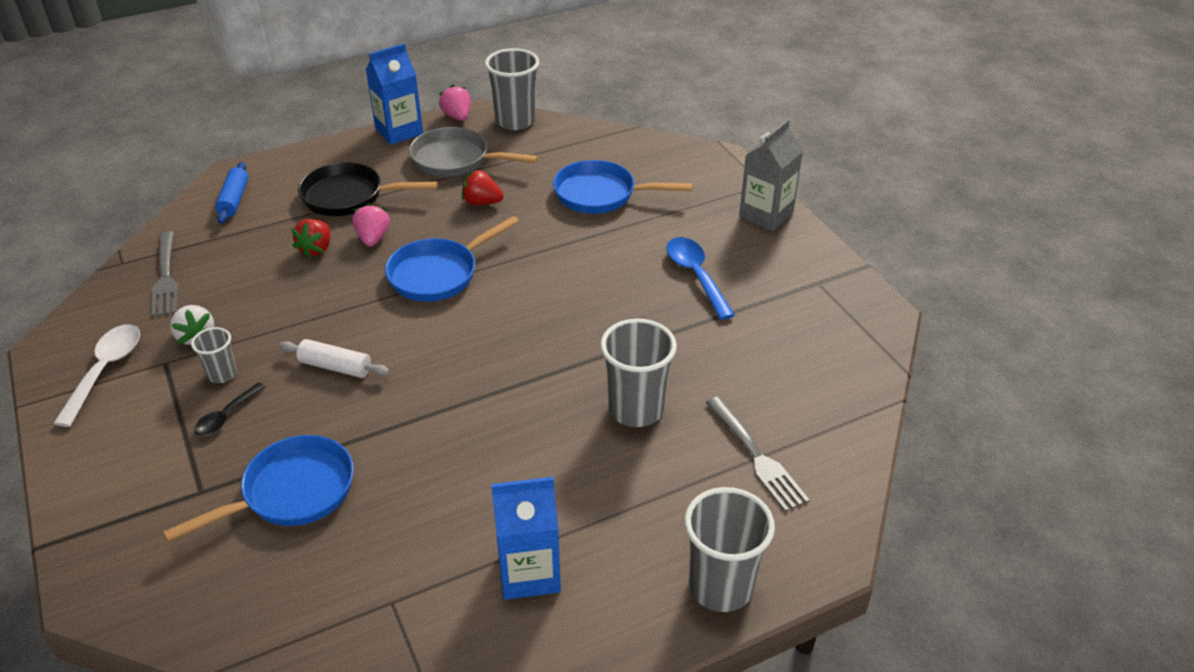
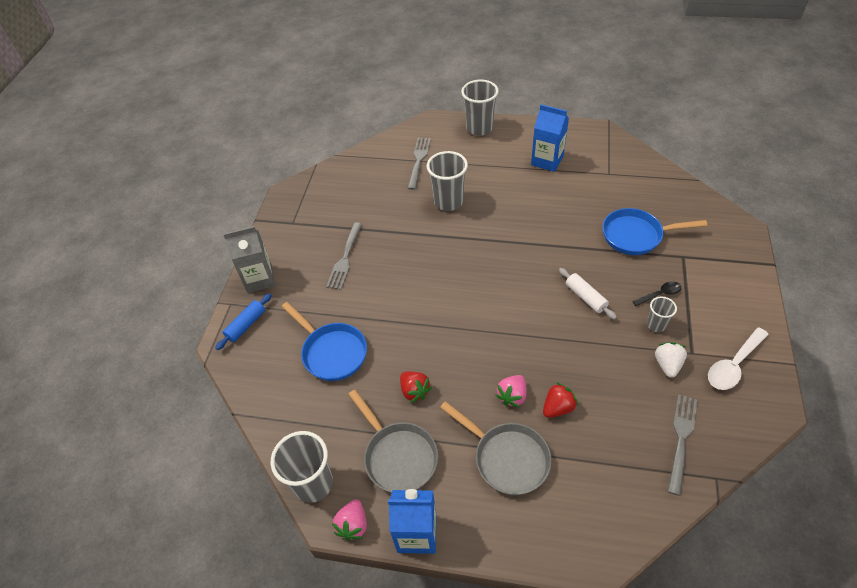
camera: 140 degrees left, 10 degrees up
(234, 200) = (604, 513): blue rolling pin -> blue rolling pin (246, 325)
(349, 196) = (507, 458): black pan -> grey pan
(438, 274) = (487, 337): blue pan -> none
(696, 276) = (345, 258): blue spoon -> grey fork

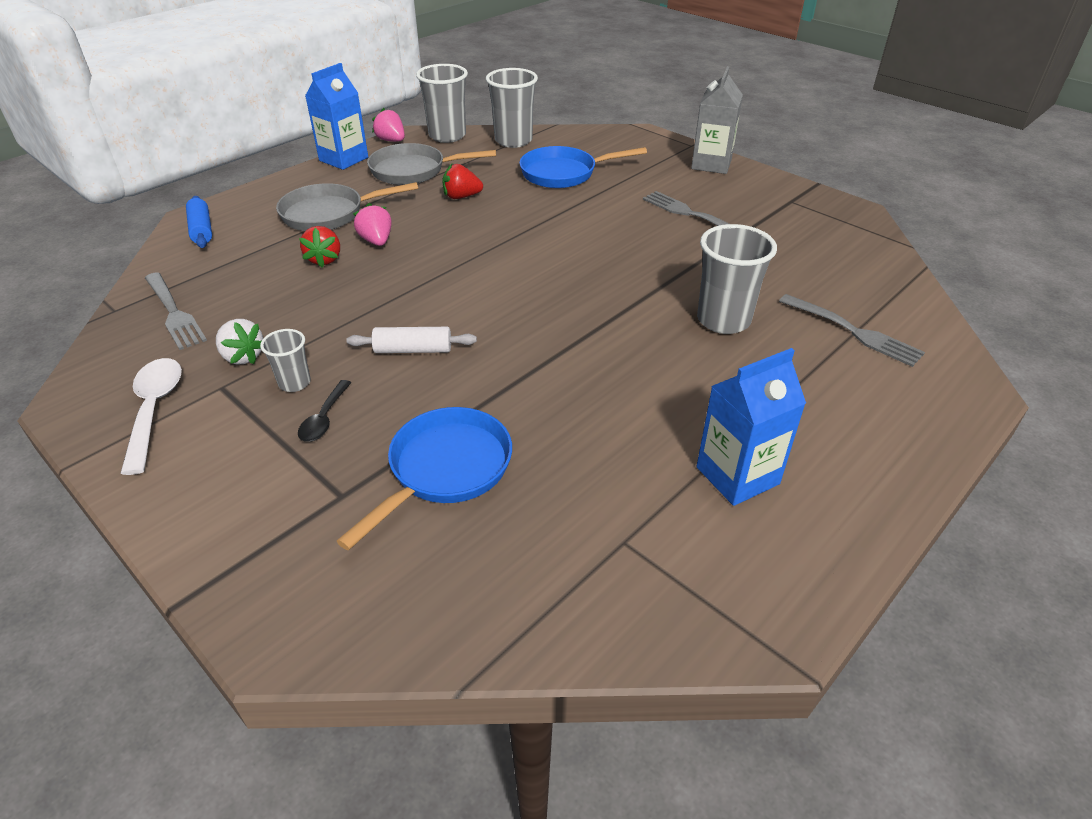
camera: 120 degrees right, 10 degrees down
(246, 325) = (652, 146): blue rolling pin -> blue rolling pin (202, 230)
(479, 128) = (913, 439): grey cup -> grey cup (513, 141)

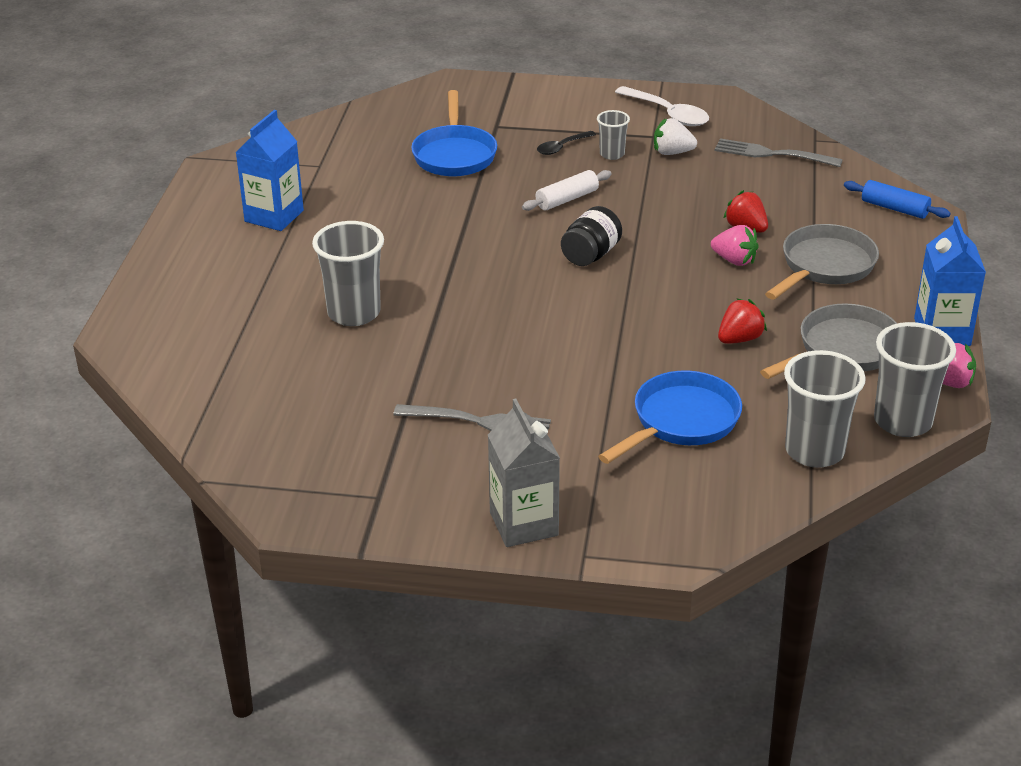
camera: 145 degrees right, 5 degrees down
(324, 419) = (562, 147): black spoon -> black spoon turned 105 degrees counterclockwise
(470, 288) = (591, 255): none -> black jar
(852, 331) = (236, 347): grey fork -> none

